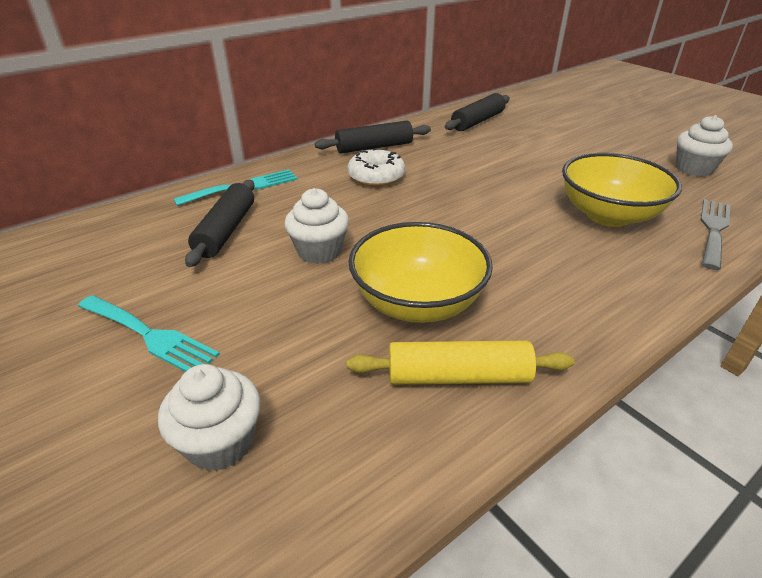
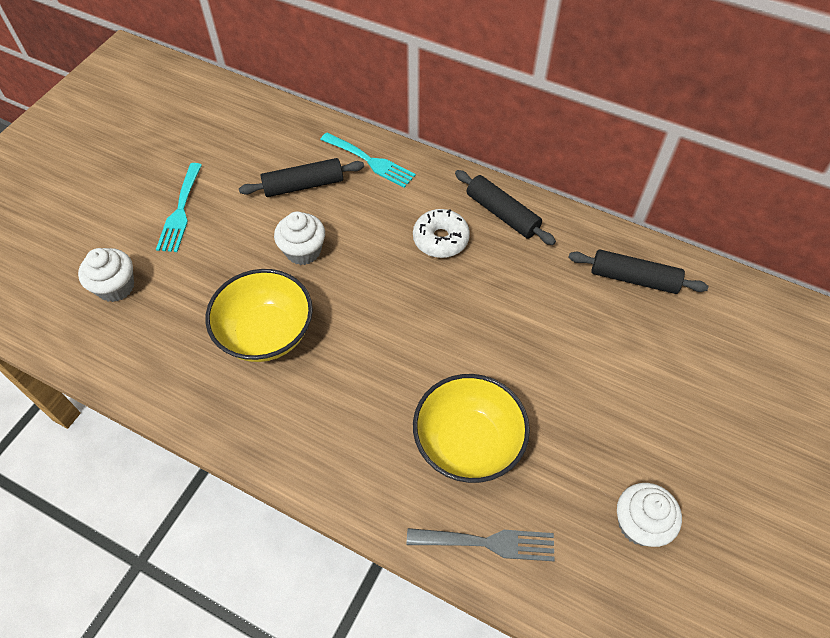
camera: 65 degrees right, 20 degrees up
(458, 376) = (201, 379): yellow rolling pin -> none

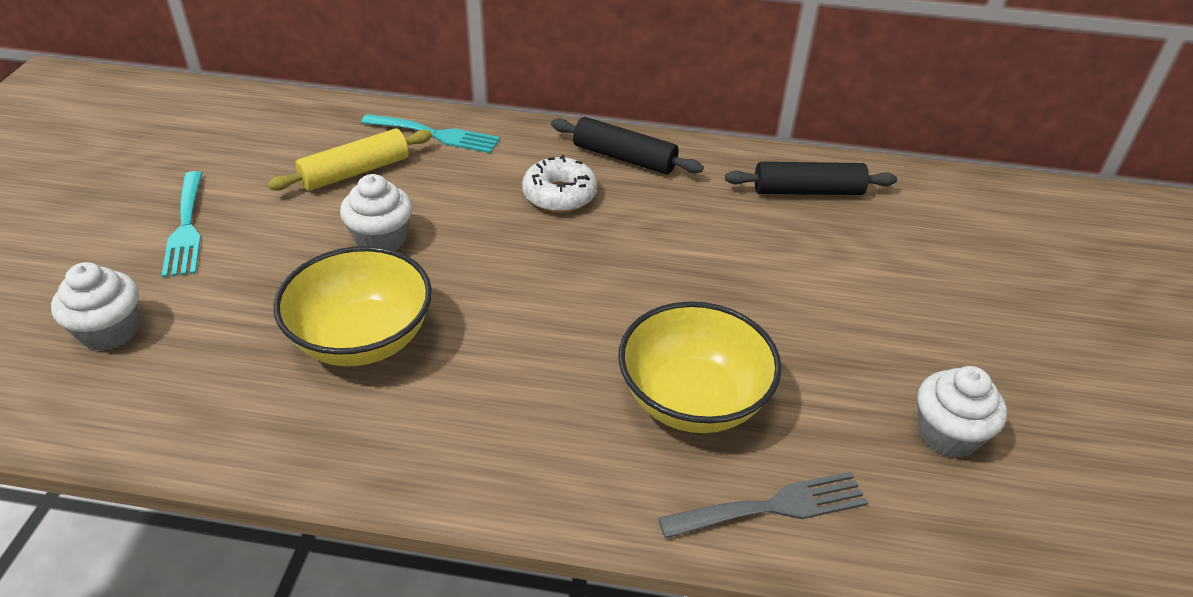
camera: 20 degrees left, 15 degrees down
(303, 185) = (355, 172): black rolling pin -> yellow rolling pin

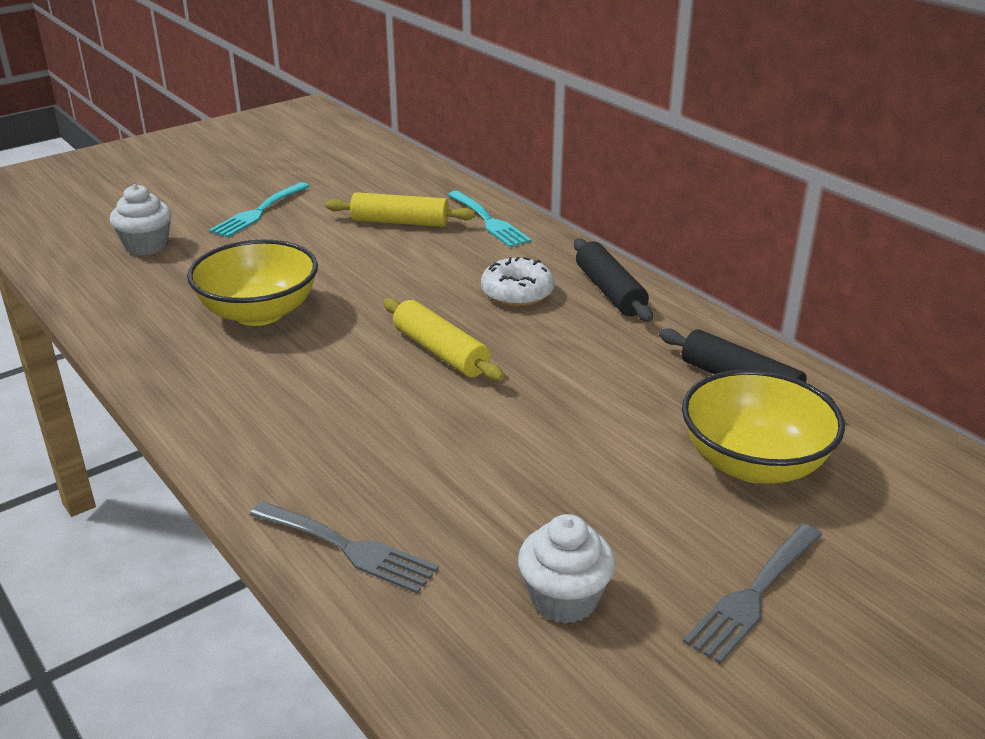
camera: 45 degrees right, 10 degrees down
(381, 239) = (355, 266): white cupcake -> none
(581, 285) = (440, 352): none -> yellow rolling pin
(693, 399) = (402, 457): yellow bowl -> yellow bowl (753, 463)
(1025, 351) = (753, 595): none -> grey fork

